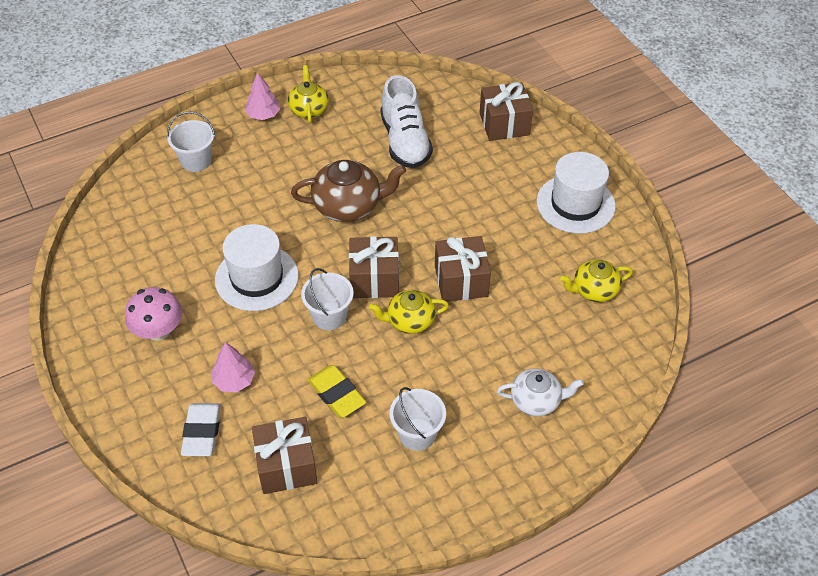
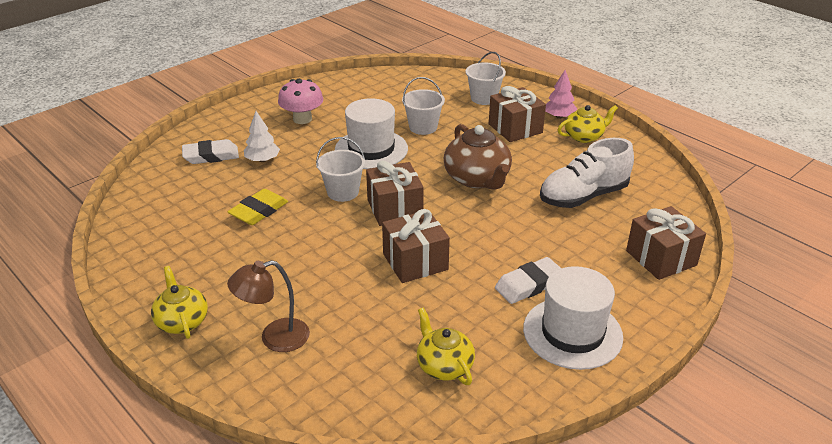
camera: 75 degrees right, 15 degrees down
(234, 380) = (262, 160): pink tree -> white tree
(286, 466) = (183, 200): brown gift -> brown gift (515, 128)
(409, 321) = (352, 237): yellow teapot -> yellow teapot (182, 321)
(417, 434) = (222, 264): white bucket -> white bucket (423, 127)
(513, 213) = (529, 285): none -> white eraser
(536, 401) = (275, 338): white teapot -> brown lamp

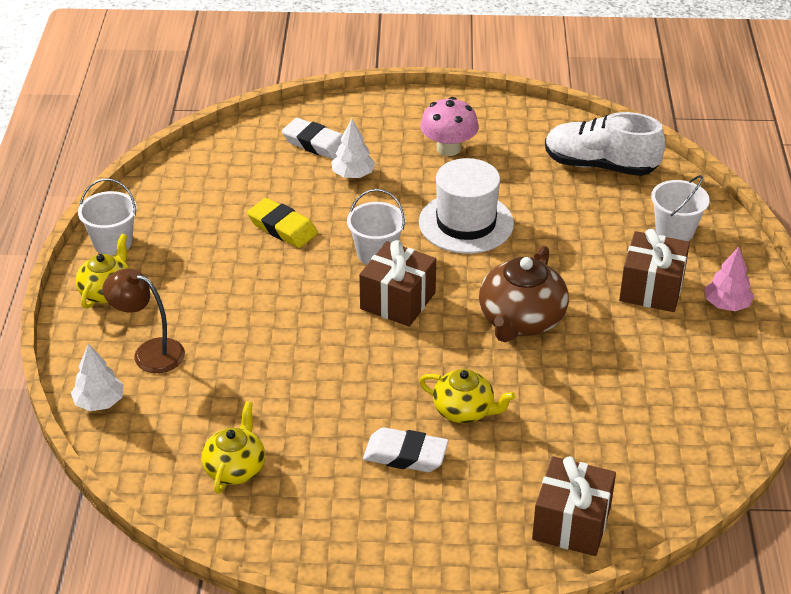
camera: 45 degrees right, 5 degrees up
(259, 211) = (282, 228): yellow eraser -> yellow eraser turned 45 degrees clockwise
(284, 395) = (99, 402): none -> white tree
(415, 262) = (341, 364): brown gift -> none
(423, 127) = (554, 228): white bucket -> white bucket (112, 243)
(572, 333) = (375, 522): white hat -> none
(583, 196) = (599, 409): white shoe -> white shoe (600, 165)
(584, 136) = (715, 346): yellow teapot -> yellow teapot (464, 410)

